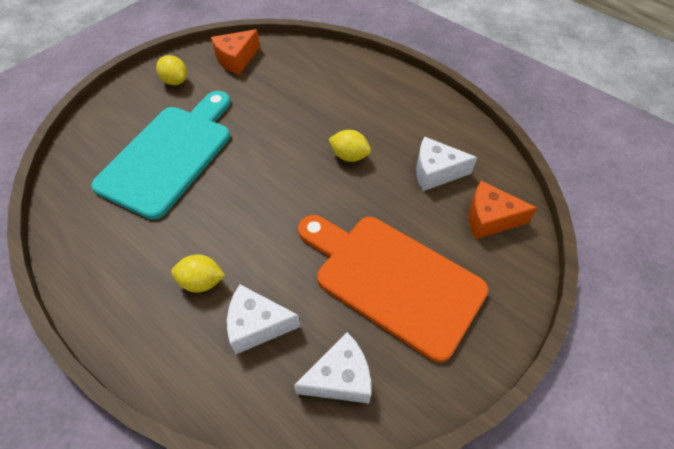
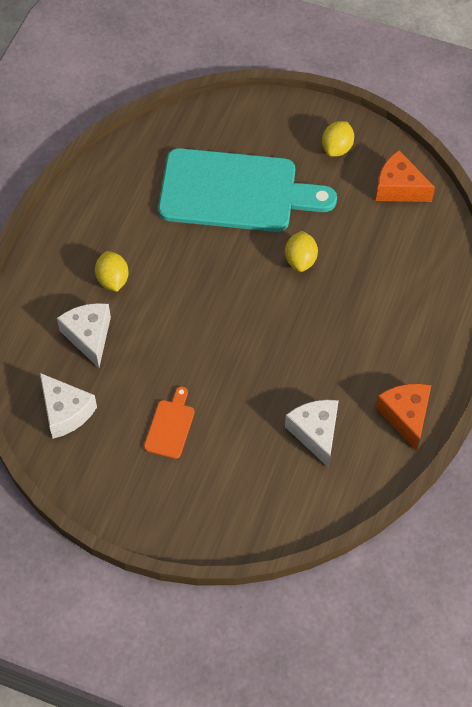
camera: 70 degrees right, 5 degrees up
(349, 156) = (303, 346): yellow lemon -> yellow lemon (300, 260)
(393, 279) = (170, 426): orange cutting board -> orange cutting board, size x0.40
(489, 219) = (274, 496): orange cheese -> orange cheese (405, 416)

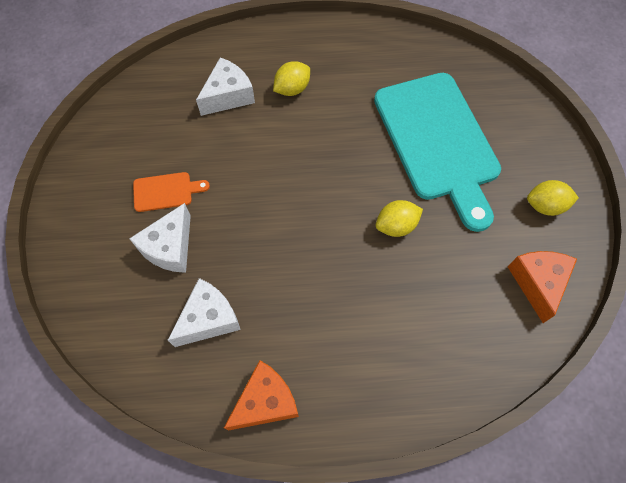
camera: 65 degrees right, 5 degrees up
(65, 412) = (149, 110): white cheese -> white cheese (170, 247)

